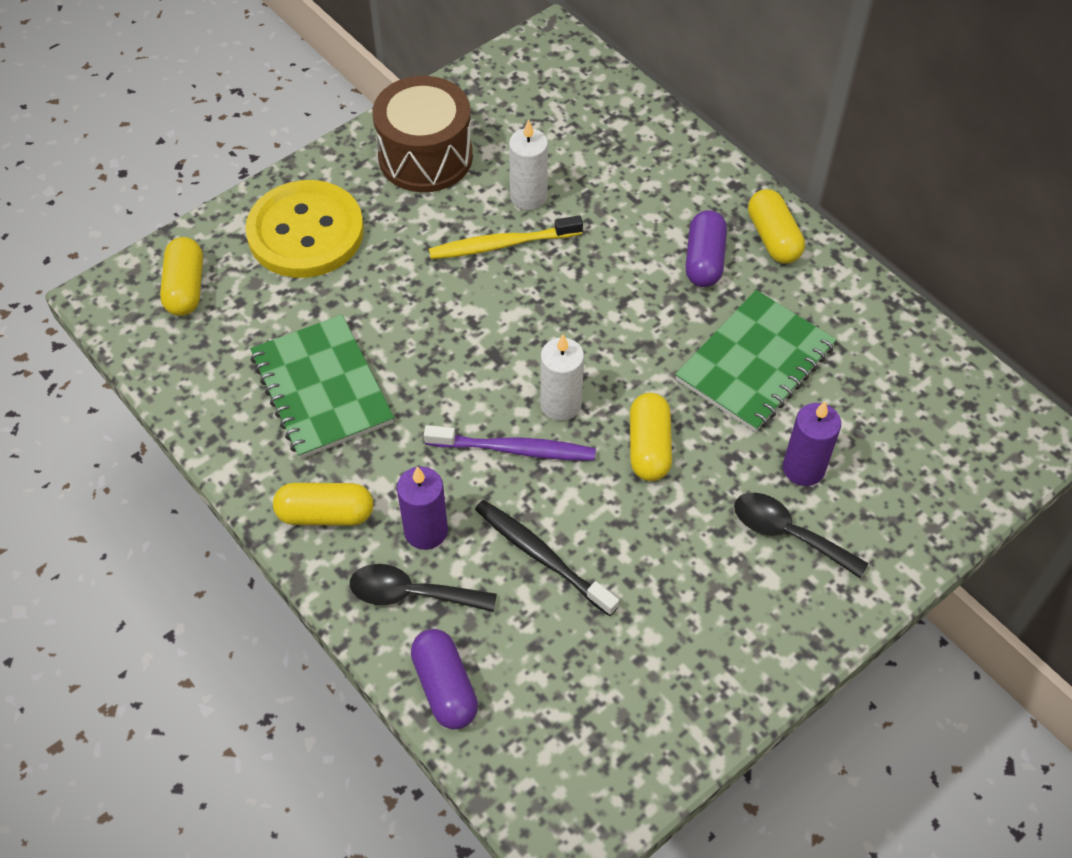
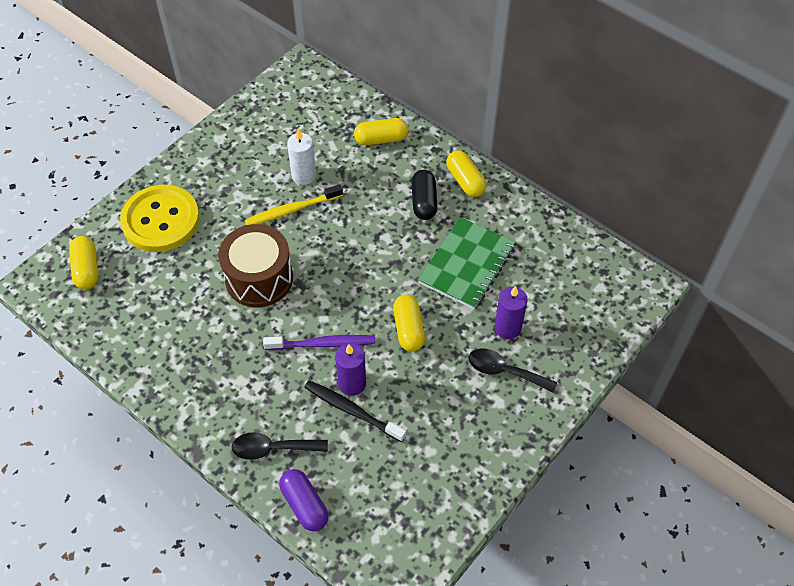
camera: 10 degrees left, 0 degrees up
(321, 389) = (190, 323): green notebook -> none
(325, 514) = (207, 405): yellow capsule -> yellow capsule (381, 139)
(425, 157) = (231, 158): brown drum -> brown drum (259, 278)
(426, 531) = (275, 406): purple candle -> purple candle (352, 383)
(560, 404) = (347, 310): white candle -> none
(704, 260) = (424, 202): purple capsule -> black capsule

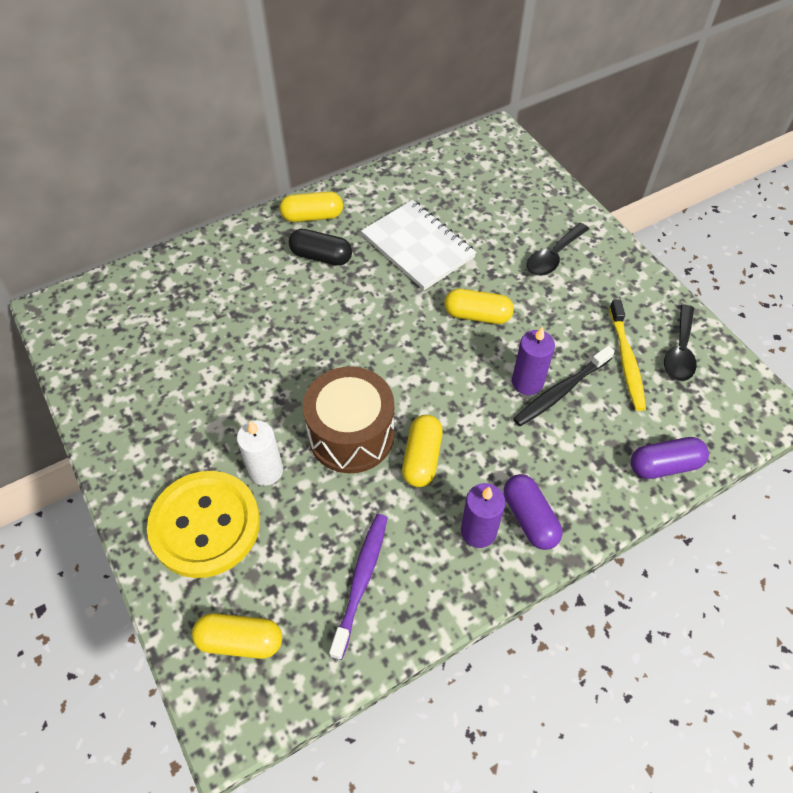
camera: 70 degrees left, 0 degrees up
(224, 415) = (529, 518): none -> purple capsule
(273, 448) = (587, 478): black spoon -> black spoon (679, 351)
(292, 210) = (268, 376): yellow toothbrush -> yellow toothbrush (626, 360)
(304, 175) = (223, 351): white candle -> white candle (266, 470)
(323, 344) = (468, 395): purple toothbrush -> purple toothbrush (361, 581)
(381, 139) = (214, 267): yellow capsule -> yellow capsule (422, 458)
(467, 265) = (418, 246): green notebook -> white notebook
(507, 328) = (505, 239): purple candle -> purple candle (478, 531)

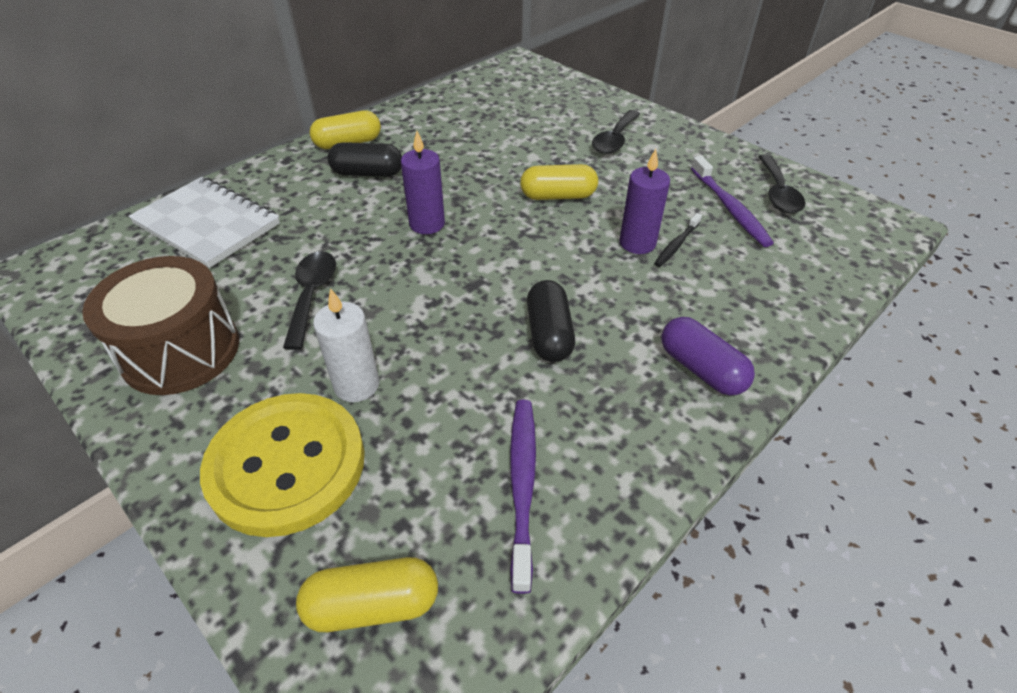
camera: 15 degrees left, 10 degrees down
(250, 380) = (312, 295): none -> black spoon
(351, 435) = (455, 327): brown drum -> brown drum (181, 351)
(418, 246) = (472, 151): white notebook -> white notebook (207, 224)
(422, 458) = (549, 334): yellow capsule -> black capsule
(478, 531) = (648, 395): purple candle -> purple candle (427, 224)
(560, 391) = (676, 245): black toothbrush -> black toothbrush, size x0.60
(626, 360) = (729, 208): yellow toothbrush -> purple toothbrush
(664, 465) = (819, 290): purple capsule -> none

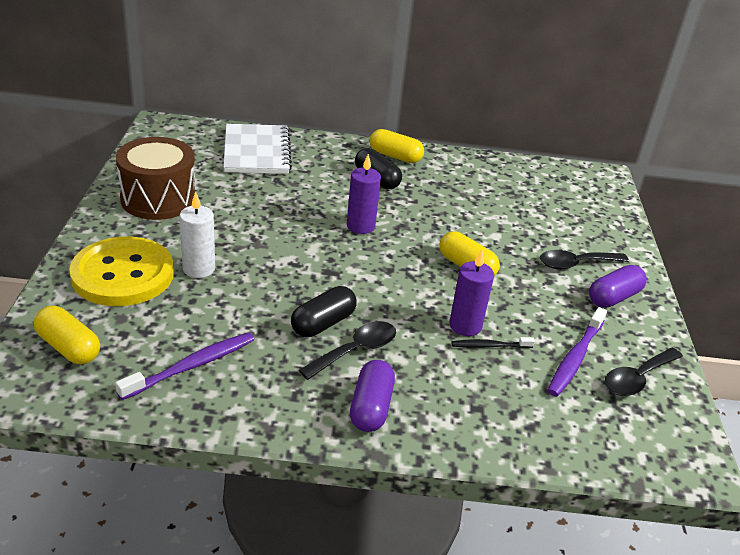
camera: 45 degrees right, 10 degrees down
(312, 295) = (246, 217): black spoon -> black spoon (355, 351)
(673, 147) = (614, 297): none -> purple capsule

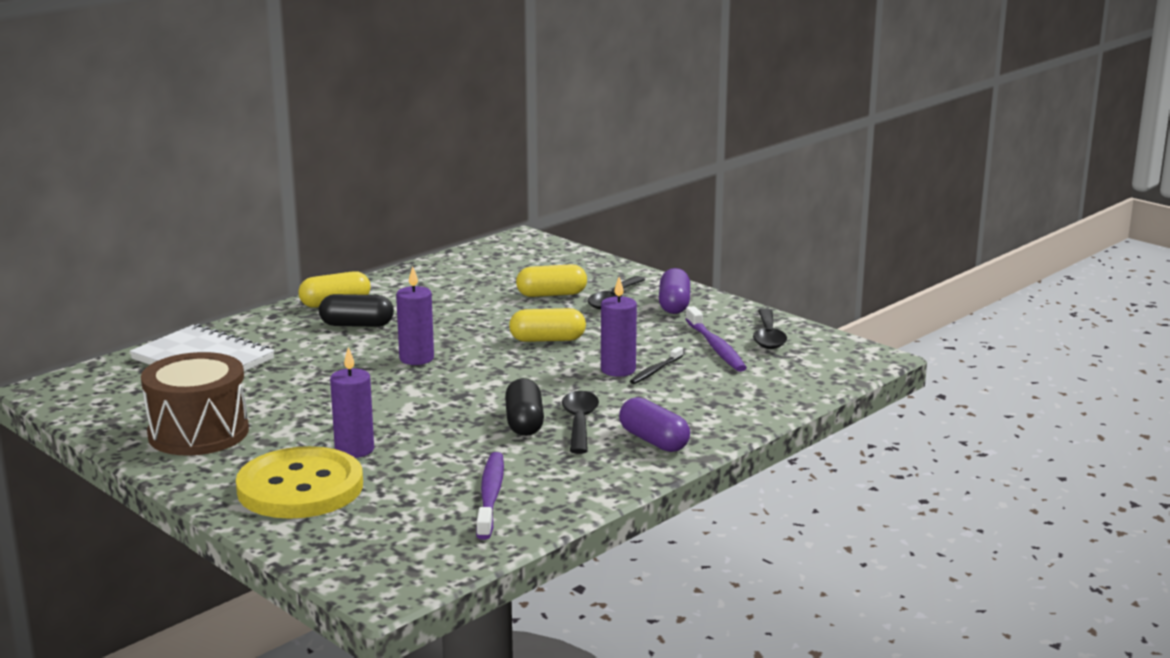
camera: 45 degrees left, 15 degrees down
(68, 347) = (373, 544): yellow capsule -> yellow capsule (551, 294)
(199, 269) = (354, 450): white candle -> purple candle

